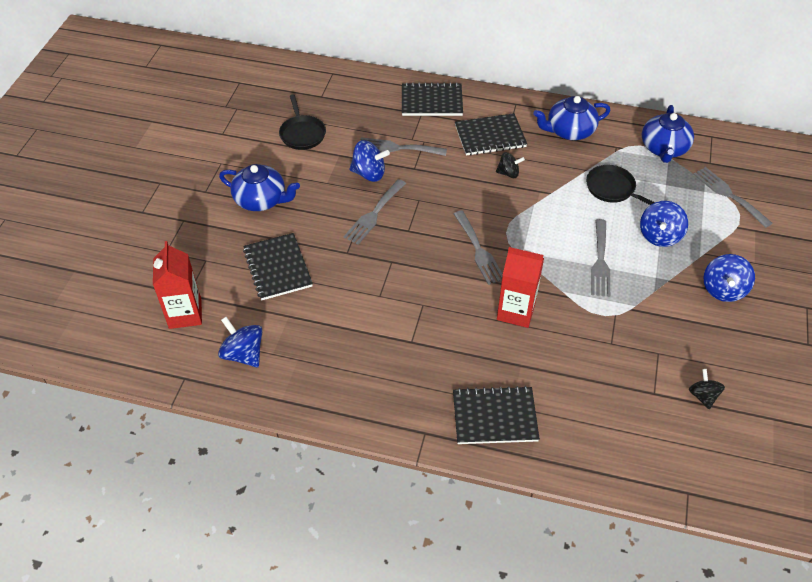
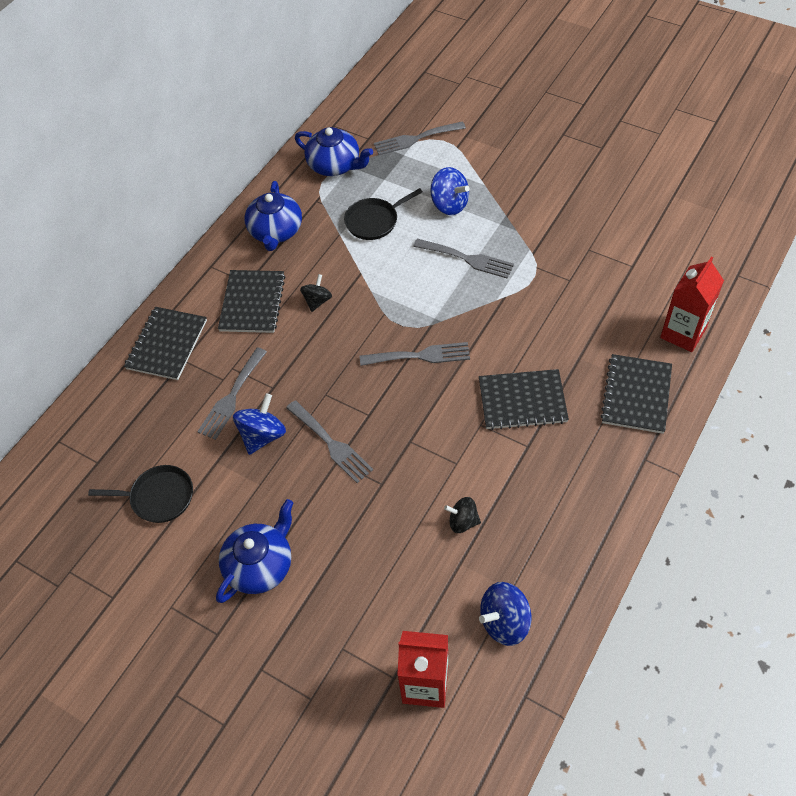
camera: 70 degrees left, 5 degrees up
(277, 268) = (382, 563): black notebook -> black notebook (522, 401)
(516, 311) = (512, 344): red carton -> red carton (683, 333)
(703, 396) = (642, 233): black spinning top -> black spinning top (463, 521)
(723, 290) = (528, 181): blue spinning top -> none

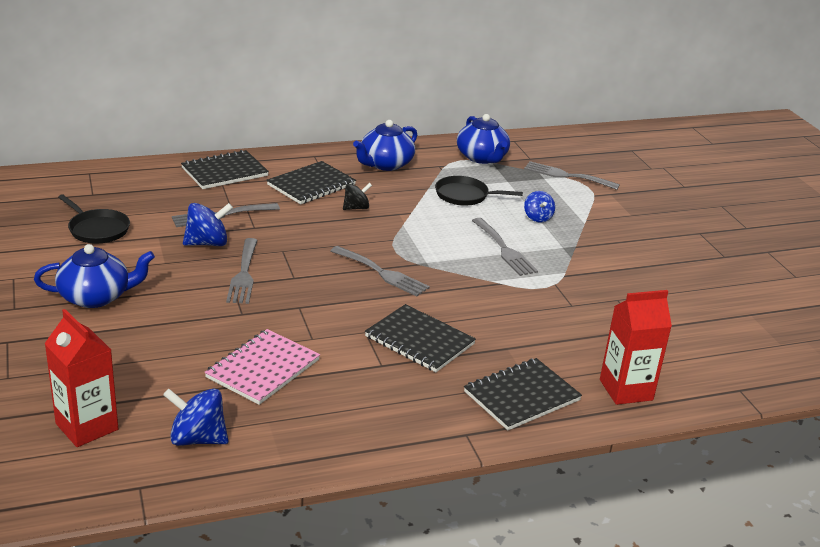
camera: 35 degrees right, 25 degrees down
(449, 204) = (537, 218): blue spinning top -> blue spinning top, size x0.65
(463, 521) = (263, 369): black spinning top -> pink notebook

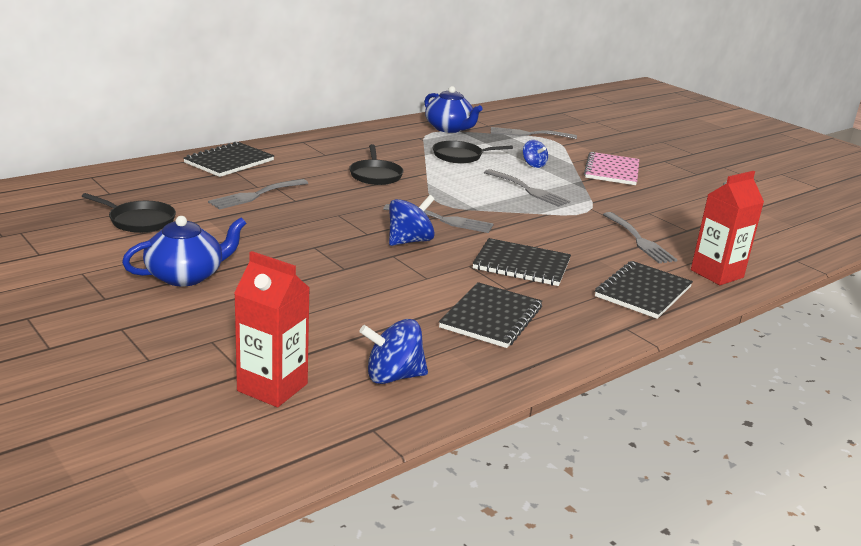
camera: 20 degrees left, 5 degrees down
(207, 243) = (261, 218): blue spinning top -> blue spinning top (409, 241)
(244, 274) = (318, 237): grey fork -> grey fork (639, 240)
(263, 369) = (404, 308): pink notebook -> pink notebook (612, 171)
(311, 185) = (320, 163): black notebook -> black notebook (491, 317)
(356, 208) = (375, 175): black spinning top -> black pan
(385, 164) = (372, 141): blue teapot -> none

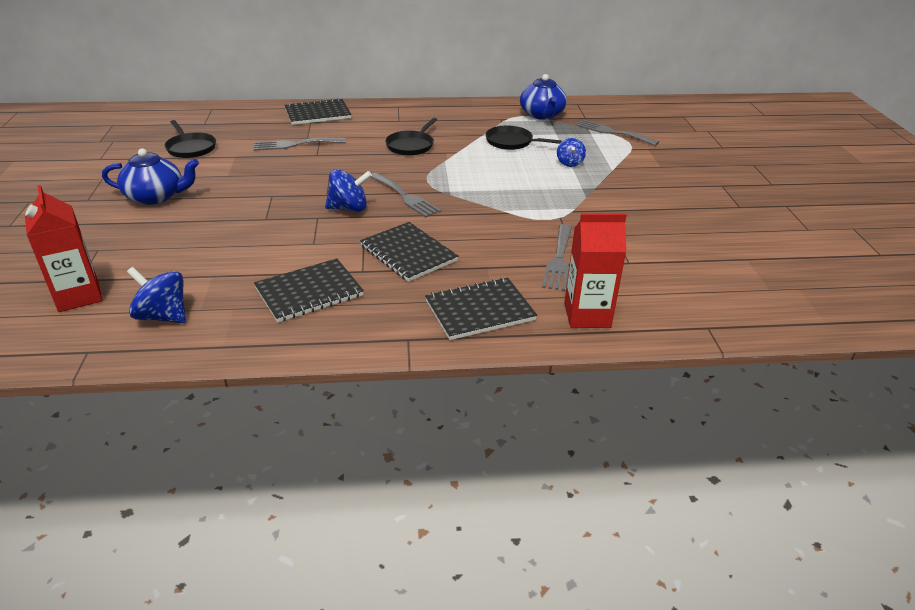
camera: 35 degrees right, 10 degrees up
(528, 190) = (526, 186): grey fork -> none
(612, 171) = (643, 184): pink notebook -> none

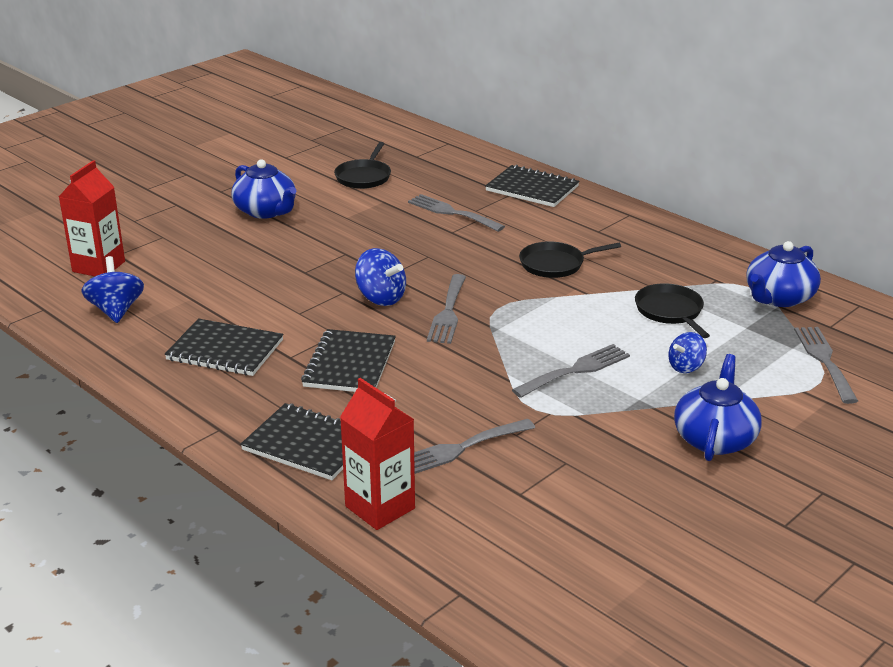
camera: 50 degrees right, 5 degrees down
(529, 190) = (576, 370): none -> grey fork
(645, 187) = (714, 438): none -> blue teapot

